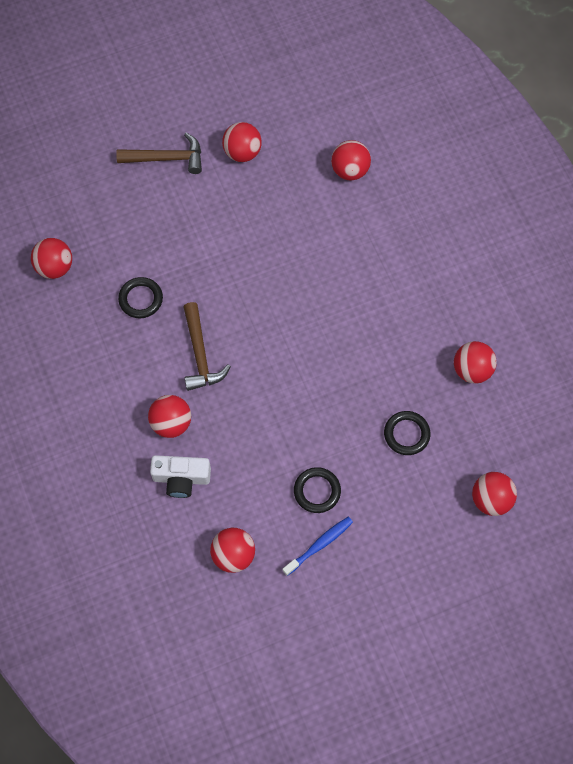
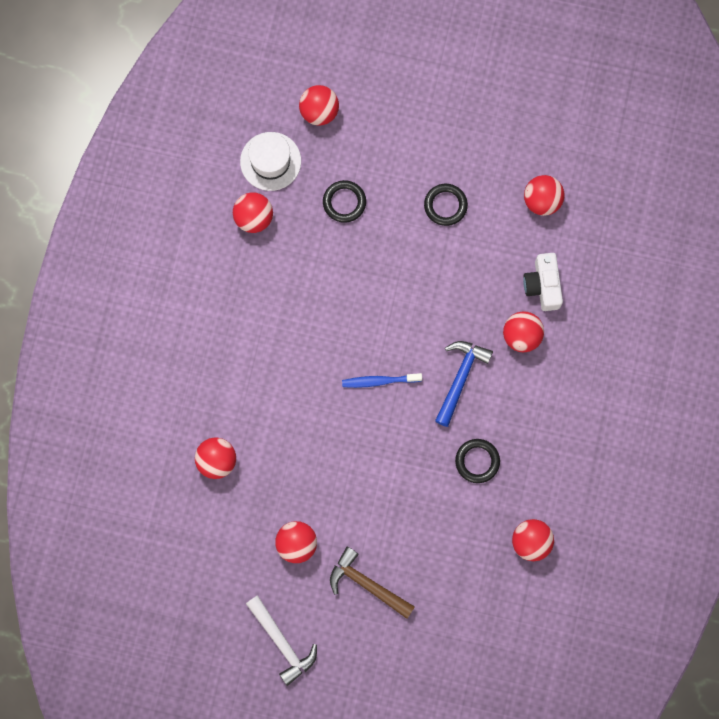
camera: 145 degrees left, 10 degrees up
(181, 478) = (543, 285): white camera -> white camera turned 135 degrees counterclockwise
(200, 354) = (460, 378): brown hammer -> blue hammer
(203, 83) = (282, 642): none -> white hammer
(319, 545) = (472, 164): blue toothbrush -> blue toothbrush (379, 381)
(496, 426) = (270, 161): none -> white hat

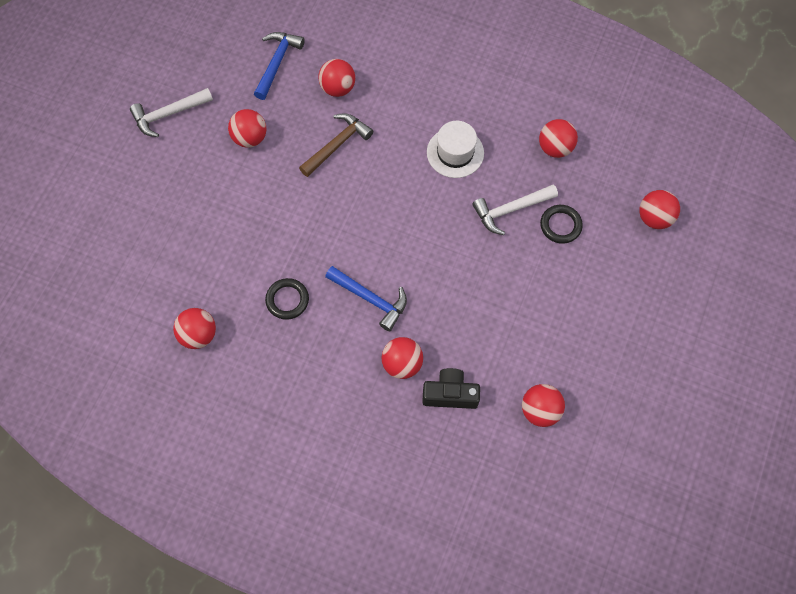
camera: 100 degrees right, 10 degrees down
(194, 536) = (277, 63): none -> blue hammer
(270, 161) = (608, 169): white hat -> white hat (455, 152)
(335, 254) = (511, 210): none -> white hammer
(367, 584) = (199, 188): brown hammer -> brown hammer (337, 145)
(379, 381) = (382, 228): blue toothbrush -> none
(445, 205) = (546, 315): black ring -> none
(543, 285) = (450, 394): white camera -> black camera

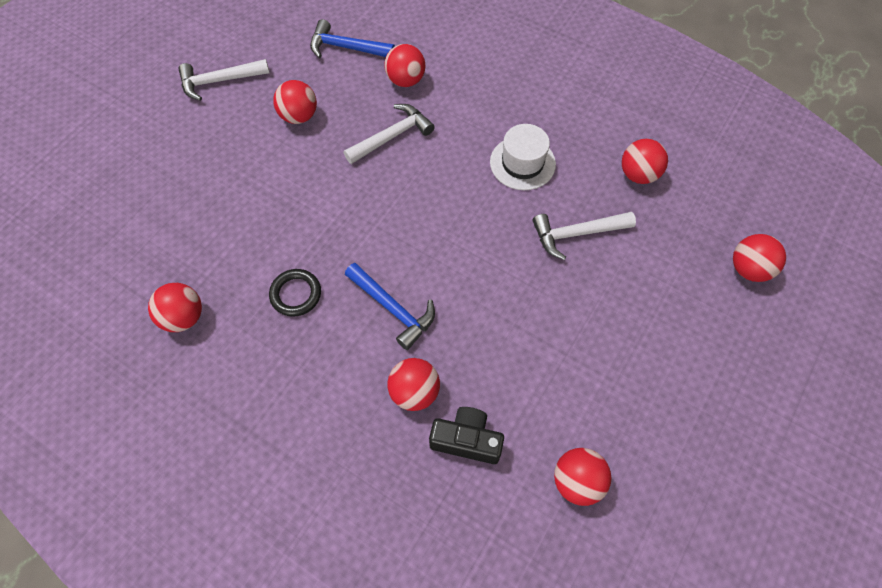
camera: 10 degrees right, 5 degrees down
(277, 63) = (346, 48): blue hammer -> blue hammer turned 105 degrees counterclockwise
(337, 145) = (392, 136): brown hammer -> white hammer
(560, 225) = (633, 260): black ring -> none

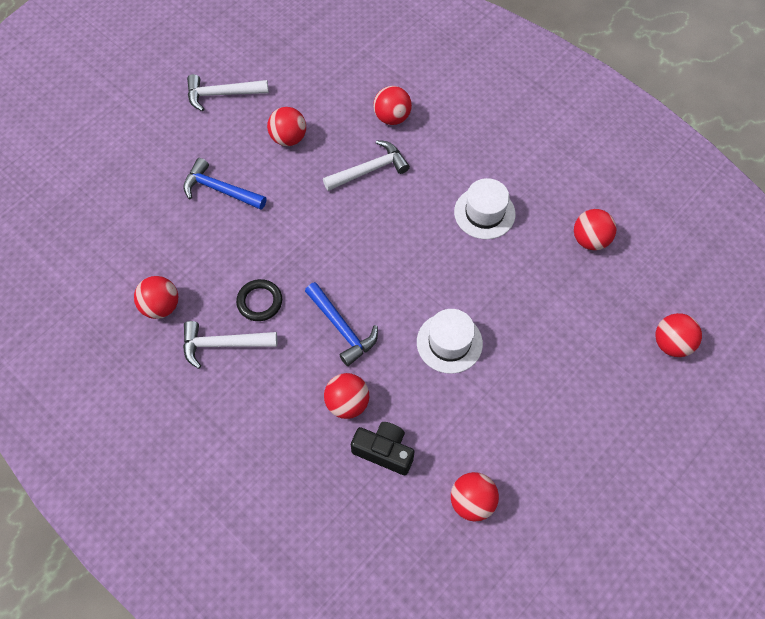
camera: 10 degrees right, 0 degrees up
(346, 48) = (343, 78): blue hammer -> blue hammer (220, 190)
(514, 306) = (449, 343): none -> white hat
(577, 234) = (520, 287): white hammer -> white hammer (223, 344)

